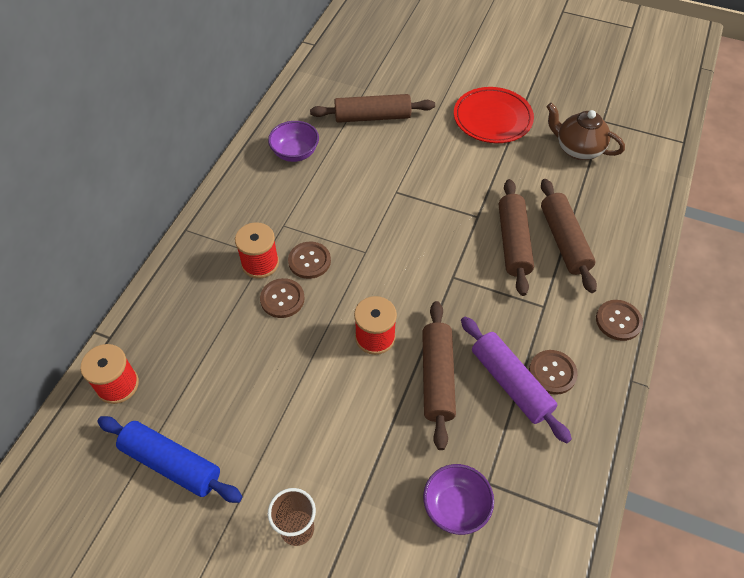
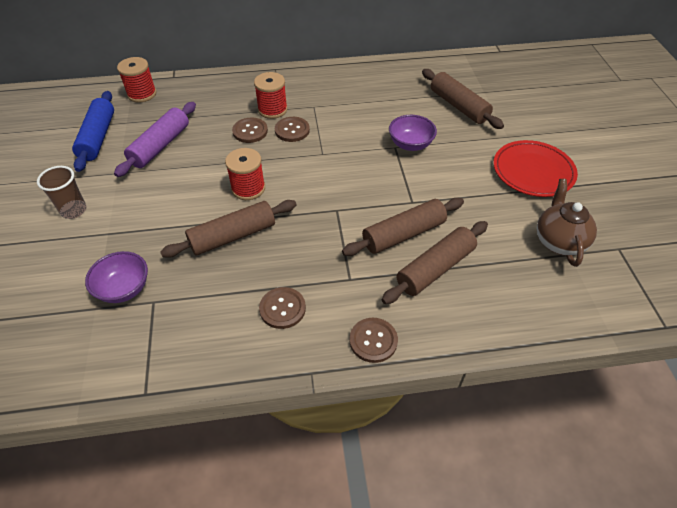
camera: 60 degrees right, 5 degrees down
(295, 153) = (384, 85): purple bowl -> purple bowl (410, 144)
(510, 383) = (255, 283): purple rolling pin -> purple rolling pin (160, 146)

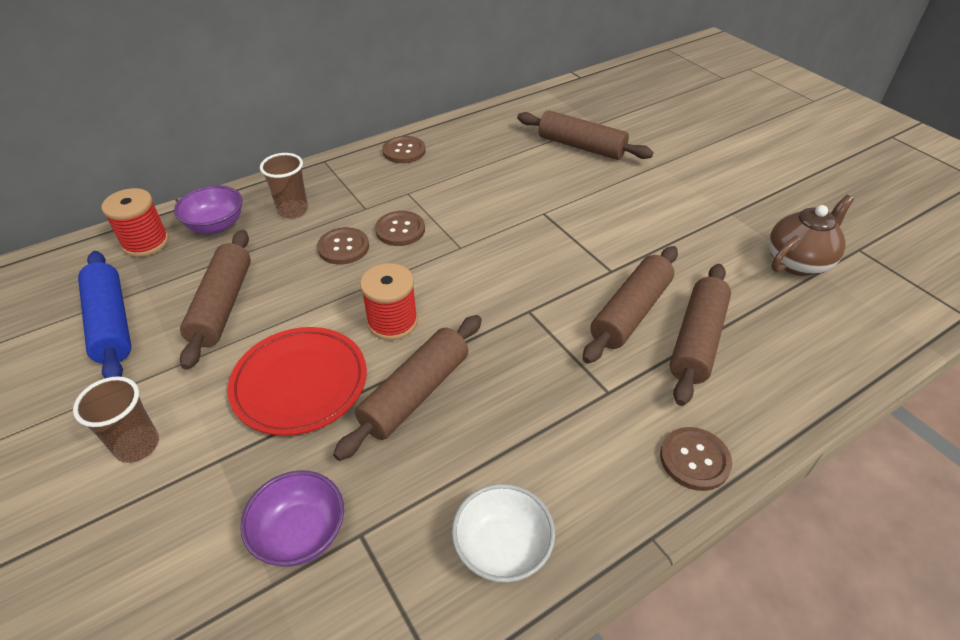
camera: 25 degrees left, 5 degrees down
(160, 146) = (222, 305): purple rolling pin -> brown rolling pin
(222, 341) = (502, 548): none -> white bowl
(235, 98) = (293, 210): none -> brown cup
(272, 110) = (355, 212): red spool -> none
(282, 308) = (552, 466): brown button -> brown button (404, 151)
(410, 144) = (559, 204): purple bowl -> purple bowl (216, 225)
(533, 171) = (713, 195): red plate -> red plate (300, 383)
(558, 241) = (798, 262): brown teapot -> brown teapot turned 75 degrees clockwise

